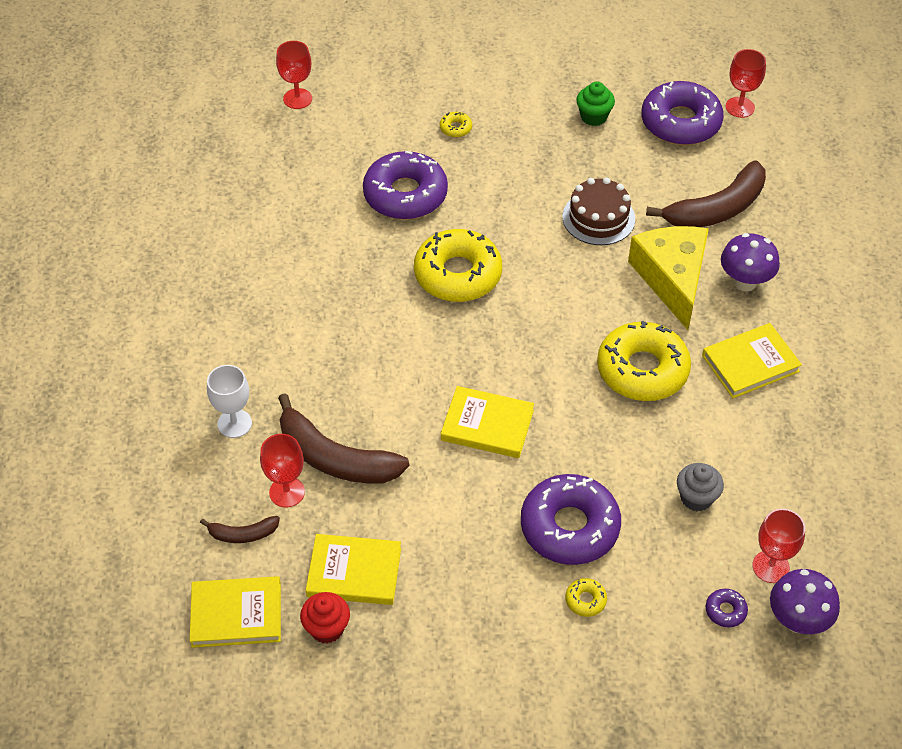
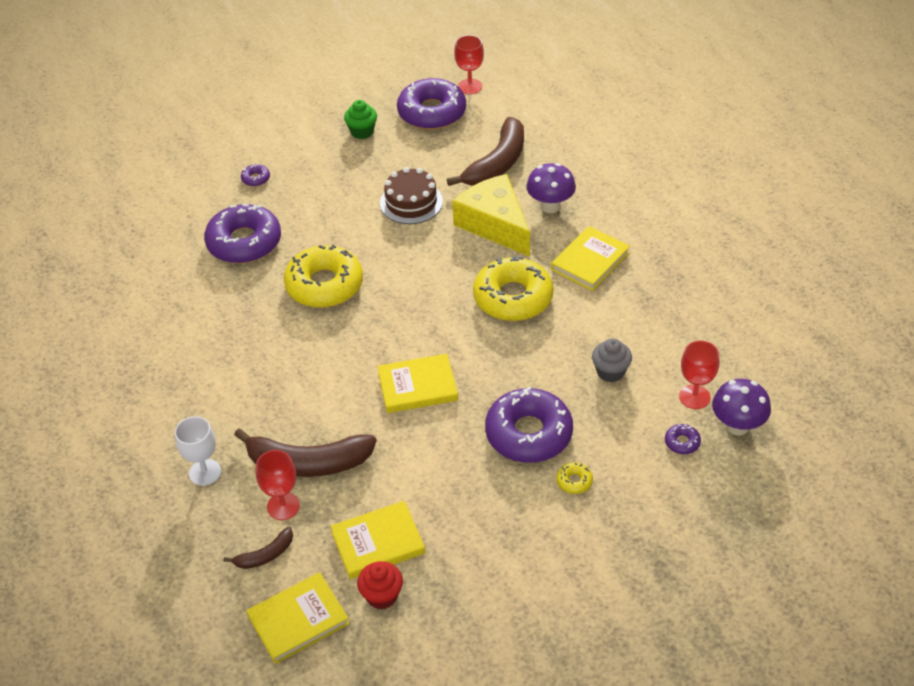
camera: 25 degrees left, 5 degrees down
(297, 99) = (107, 203): red goblet -> none
(455, 128) = (256, 178): yellow donut -> purple donut

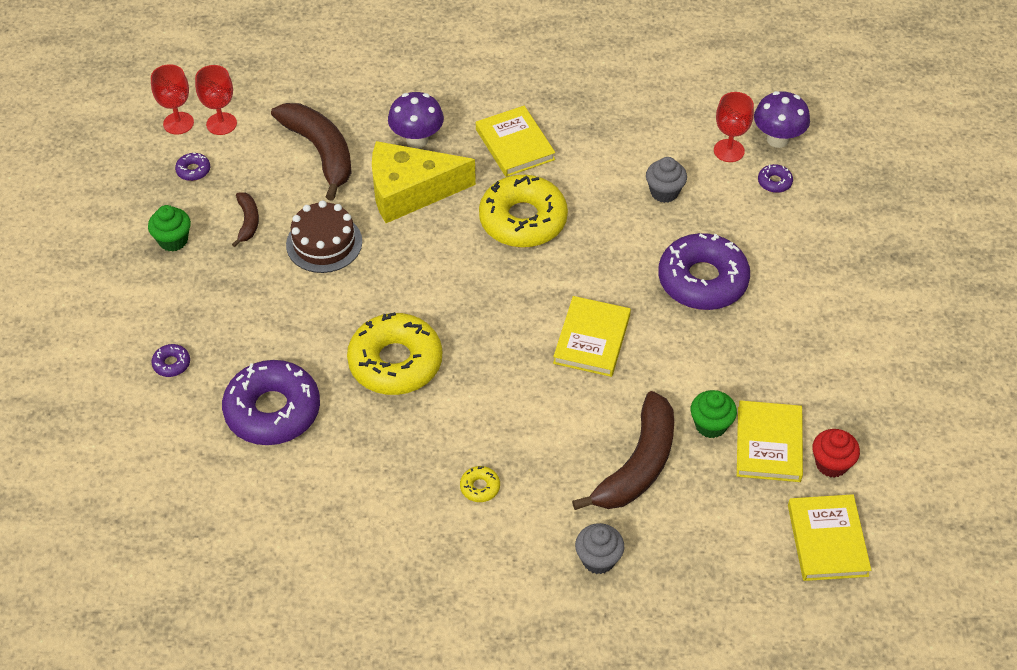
camera: 65 degrees left, 5 degrees up
(205, 472) = (598, 559): white goblet -> grey cupcake
(265, 555) = (736, 541): brown banana -> brown banana (248, 222)
(283, 506) = (682, 505): red goblet -> red goblet (221, 124)
(375, 495) = (710, 425): none -> green cupcake
(432, 112) = (193, 170): purple donut -> purple donut, size x0.40
(574, 481) = (776, 272): yellow donut -> yellow donut (480, 487)

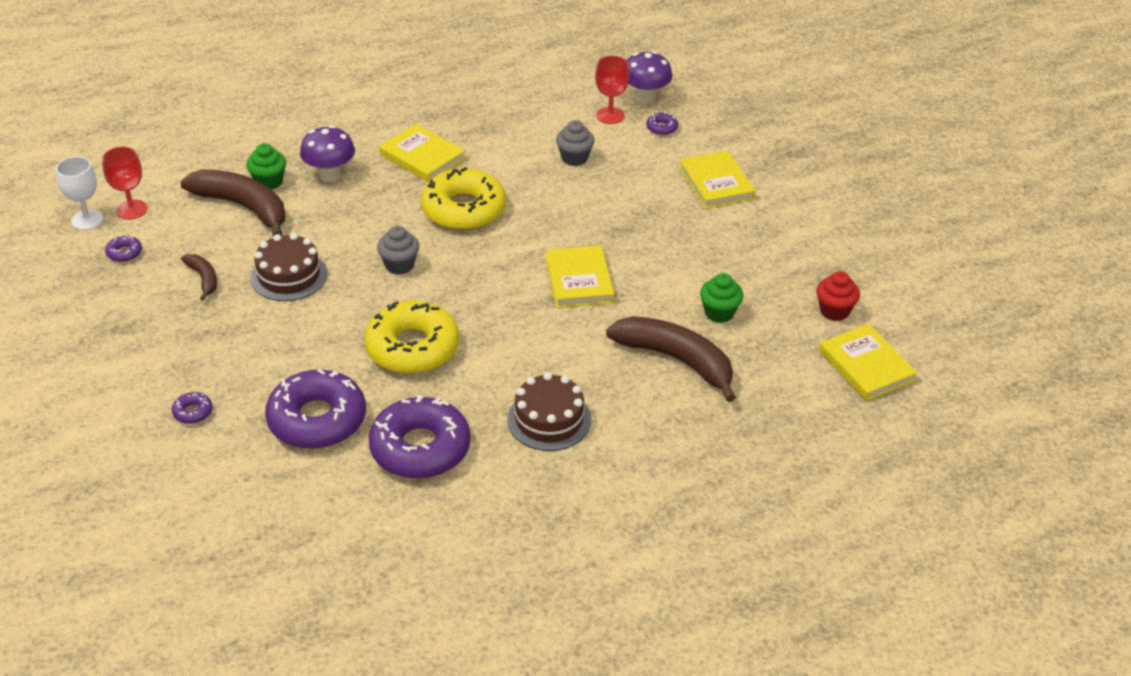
camera: 25 degrees left, 10 degrees down
(173, 240) = (136, 313): green cupcake -> green cupcake (269, 182)
(178, 123) = (87, 220): red goblet -> white goblet
(410, 191) = (347, 215): yellow cheese -> none
(480, 487) = (549, 420): yellow donut -> brown cake
(598, 559) = (687, 441): grey cupcake -> grey cupcake (399, 265)
(638, 465) = (676, 360): brown banana -> brown banana turned 60 degrees counterclockwise
(702, 280) = (646, 212): purple donut -> purple donut (420, 448)
(769, 444) = (775, 312): yellow book -> yellow book (716, 183)

